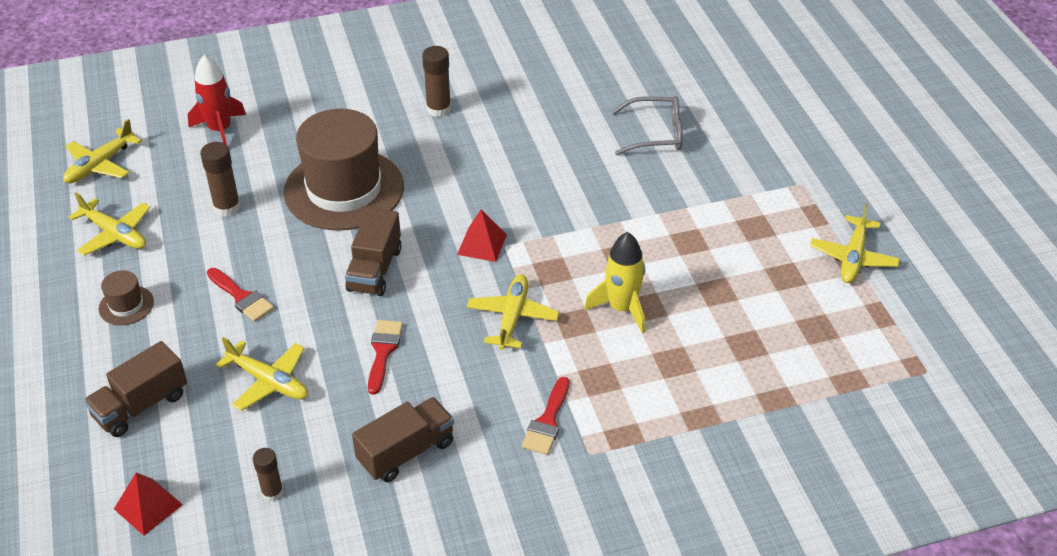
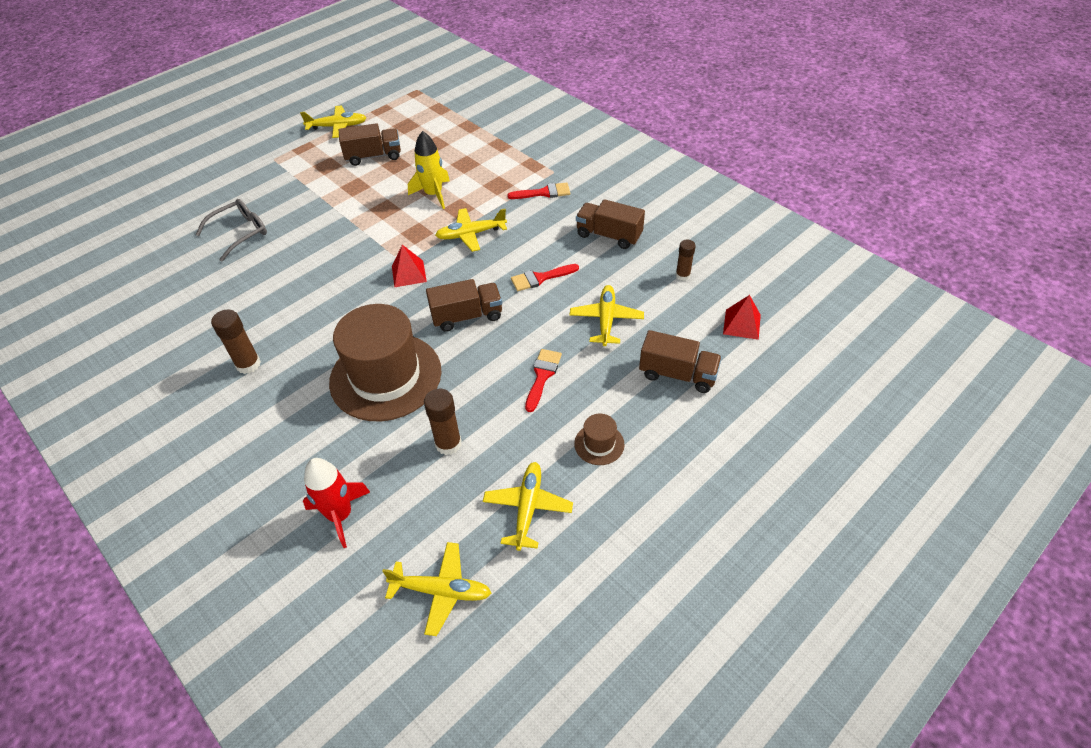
camera: 115 degrees left, 5 degrees up
(655, 134) = (240, 233): grey glasses -> grey glasses turned 75 degrees clockwise
(751, 275) = (373, 156): none -> brown truck

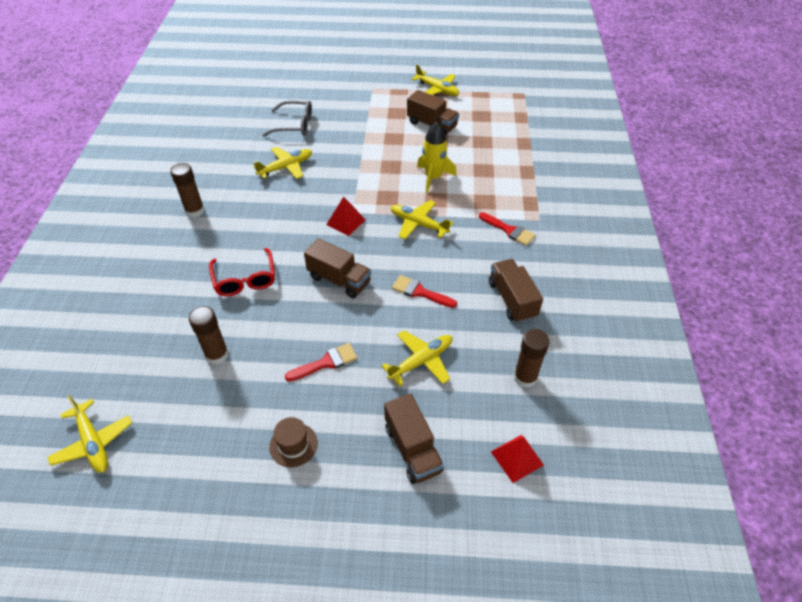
camera: 45 degrees right, 0 degrees up
(340, 515) = (115, 343): red rocket -> none
(385, 376) = (245, 279): brown hat -> red glasses
(527, 508) = (198, 442): yellow plane -> yellow plane (286, 167)
(682, 275) = (525, 377): brown glue stick -> brown glue stick, size x1.51

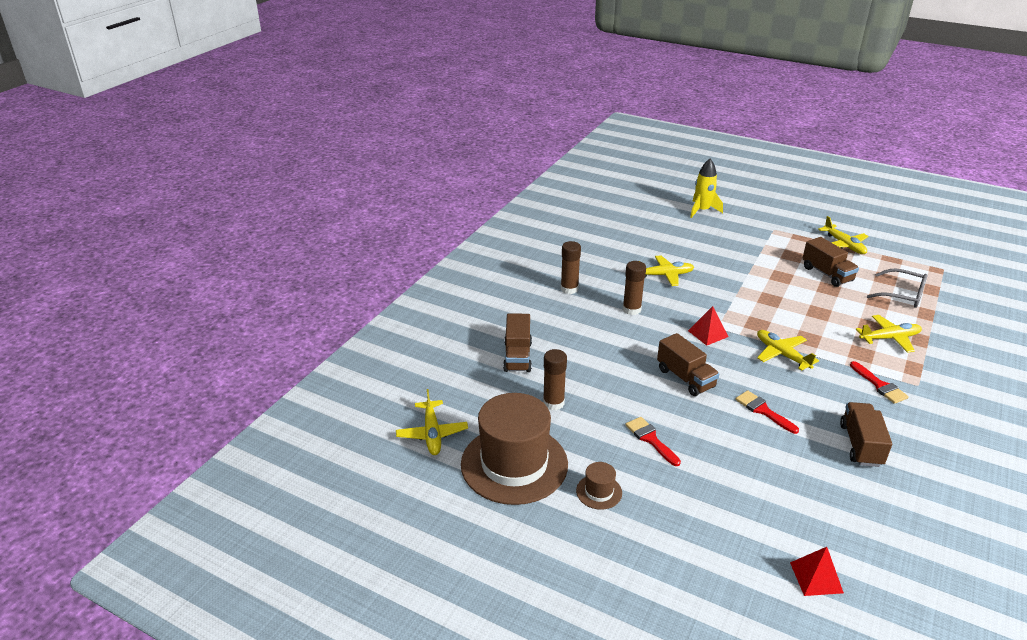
camera: 25 degrees right, 15 degrees down
(196, 446) = (514, 464): none -> brown hat
(245, 279) = (597, 353): red glasses -> none
(294, 125) = (684, 243): grey glasses -> grey glasses (902, 295)
(326, 362) = (650, 439): red brush -> red brush turned 120 degrees counterclockwise
(412, 449) = (710, 533): brown truck -> brown truck (517, 356)
(421, 361) = (744, 467): yellow plane -> yellow plane (889, 338)
(433, 178) = (812, 319): yellow rocket -> yellow rocket (702, 210)
(525, 377) = (850, 514): brown glue stick -> brown glue stick (631, 309)

